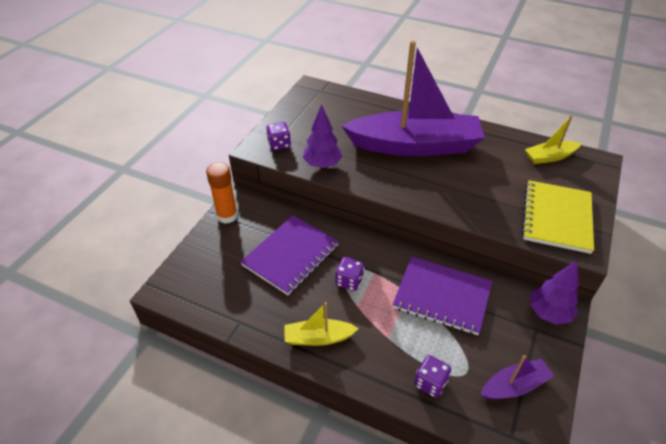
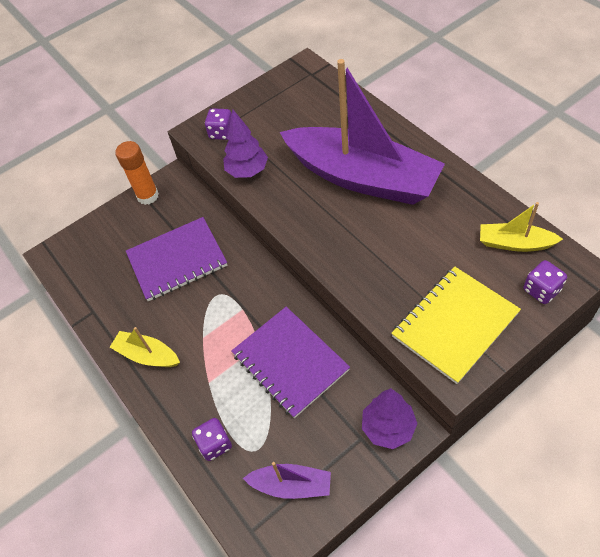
camera: 35 degrees right, 10 degrees up
(349, 281) = (212, 309): purple dice -> purple dice (541, 290)

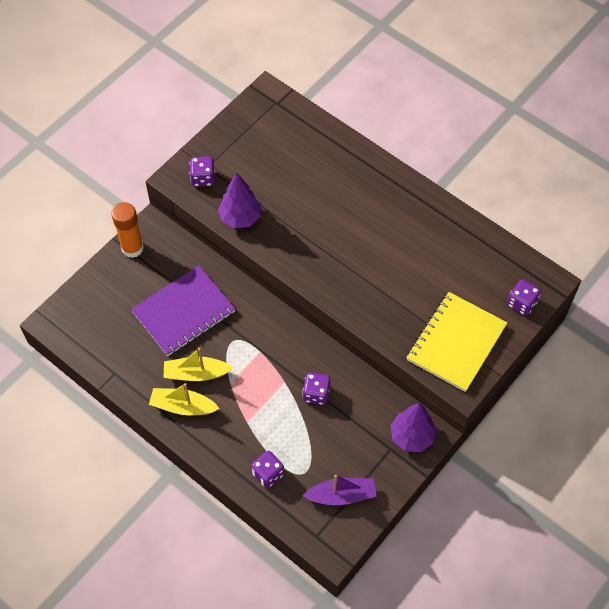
camera: 20 degrees left, 5 degrees up
(290, 362) = (316, 393): purple notebook -> purple dice
(362, 177) = (351, 213): purple boat -> none
(514, 243) = (495, 264): yellow boat -> yellow boat (196, 373)

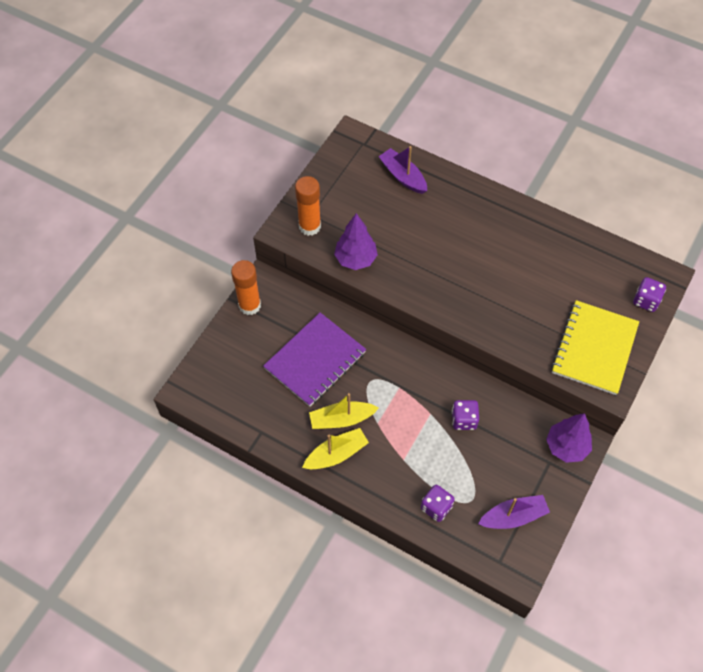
camera: 10 degrees left, 0 degrees up
(183, 406) = (336, 454): yellow boat -> yellow boat turned 150 degrees clockwise
(203, 178) = (309, 226): purple dice -> orange glue stick
(308, 141) = (403, 176): none -> purple boat

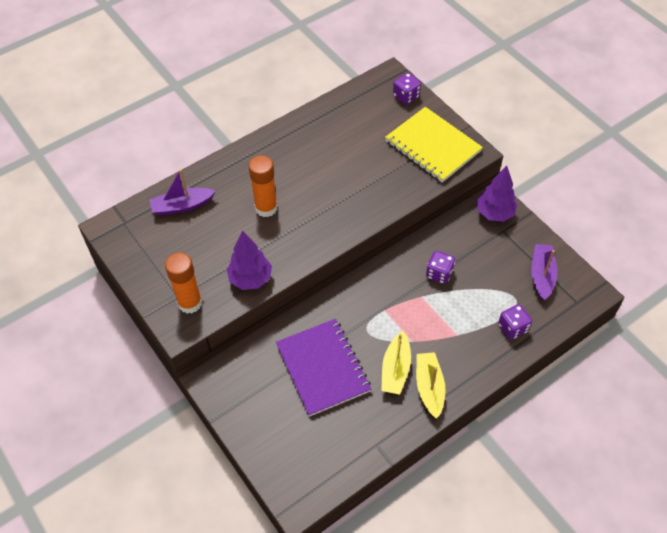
camera: 65 degrees left, 5 degrees down
(249, 305) = (230, 404): orange glue stick -> orange glue stick (266, 208)

